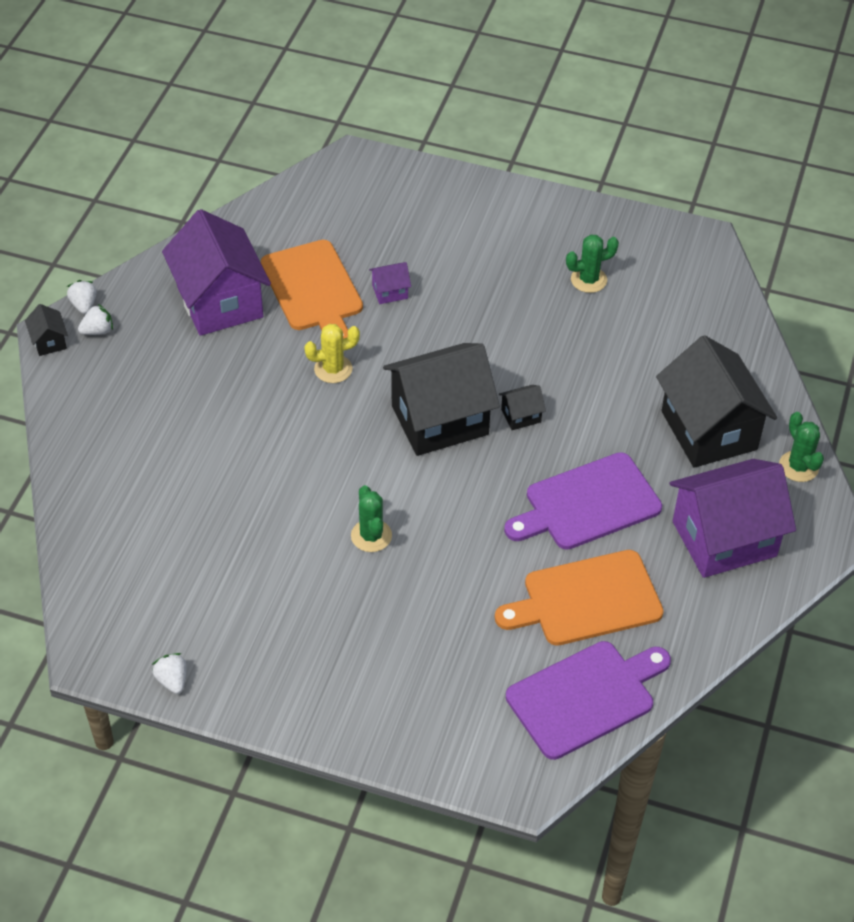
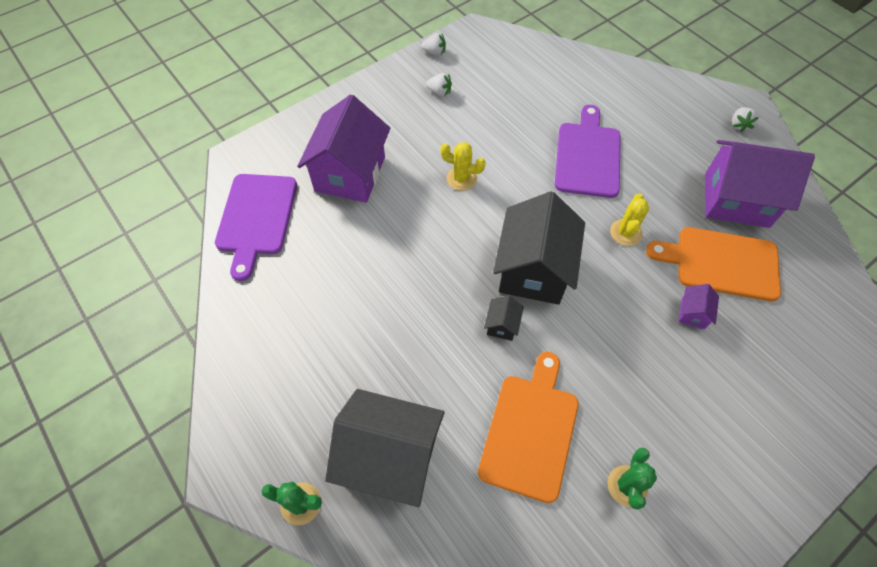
camera: 125 degrees right, 10 degrees up
(49, 342) = (740, 98): black house -> none
(84, 305) = (770, 127): white strawberry -> white strawberry (439, 92)
(371, 536) = (461, 179): green cactus -> yellow cactus
(586, 600) = (318, 263): orange cutting board -> orange cutting board (530, 430)
(587, 504) = (390, 315): purple cutting board -> purple cutting board (587, 156)
(724, 539) = (288, 386): purple house -> purple house (350, 174)

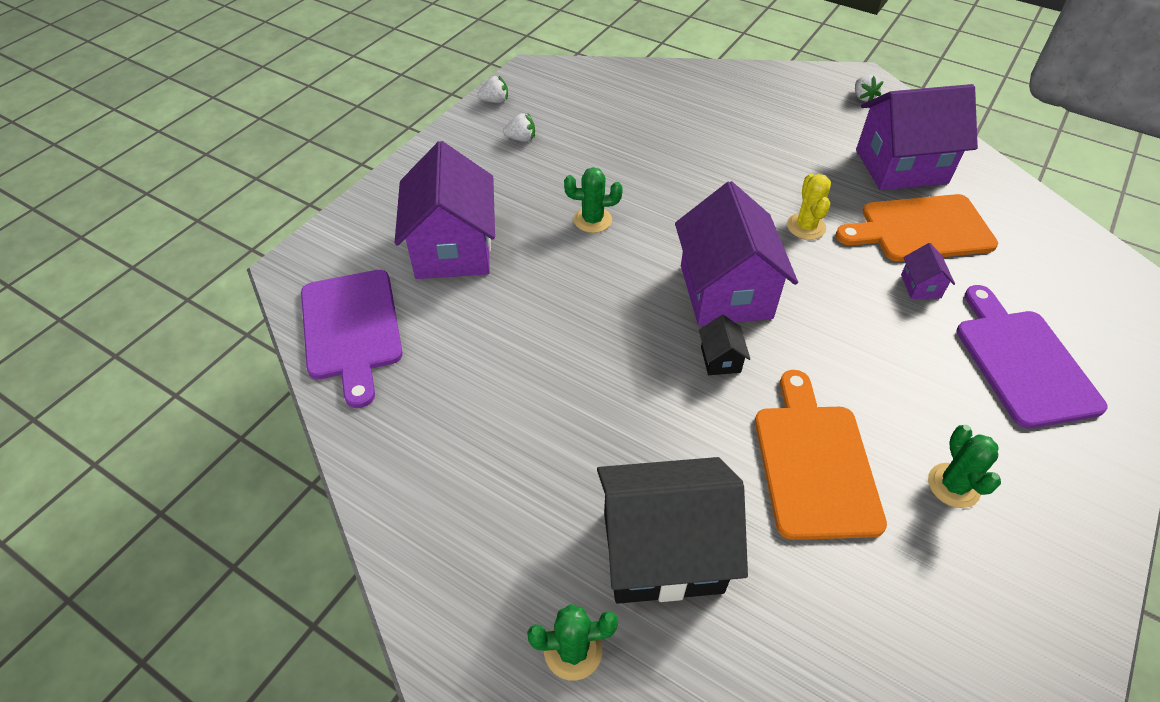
camera: 20 degrees left, 10 degrees down
(461, 179) = (592, 220): yellow cactus -> green cactus
(533, 270) = (725, 291): black house -> purple house
(587, 156) = (723, 163): purple cutting board -> purple cutting board (1022, 362)

